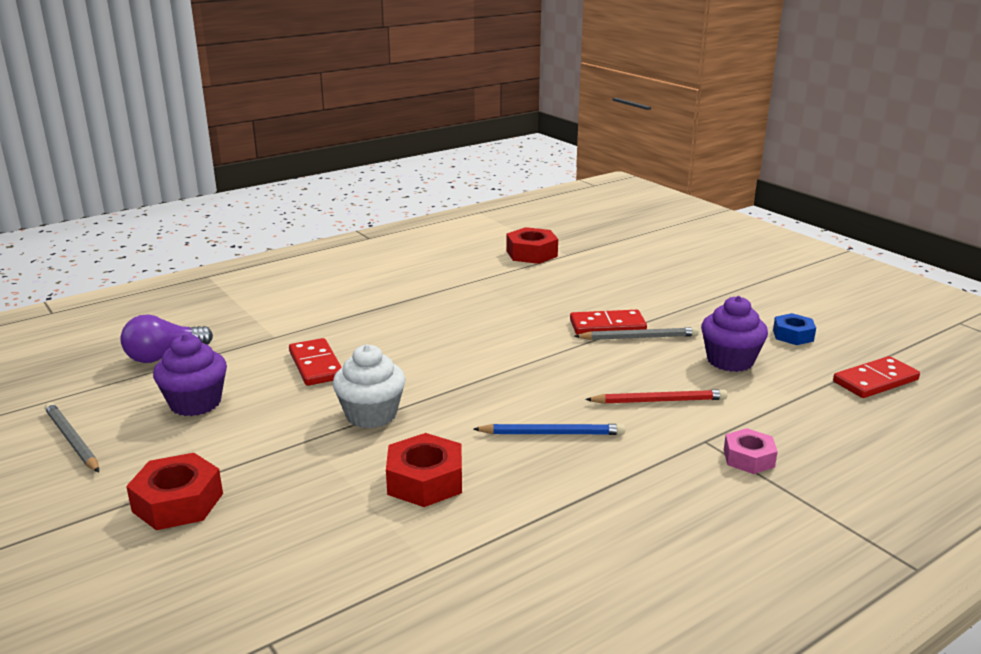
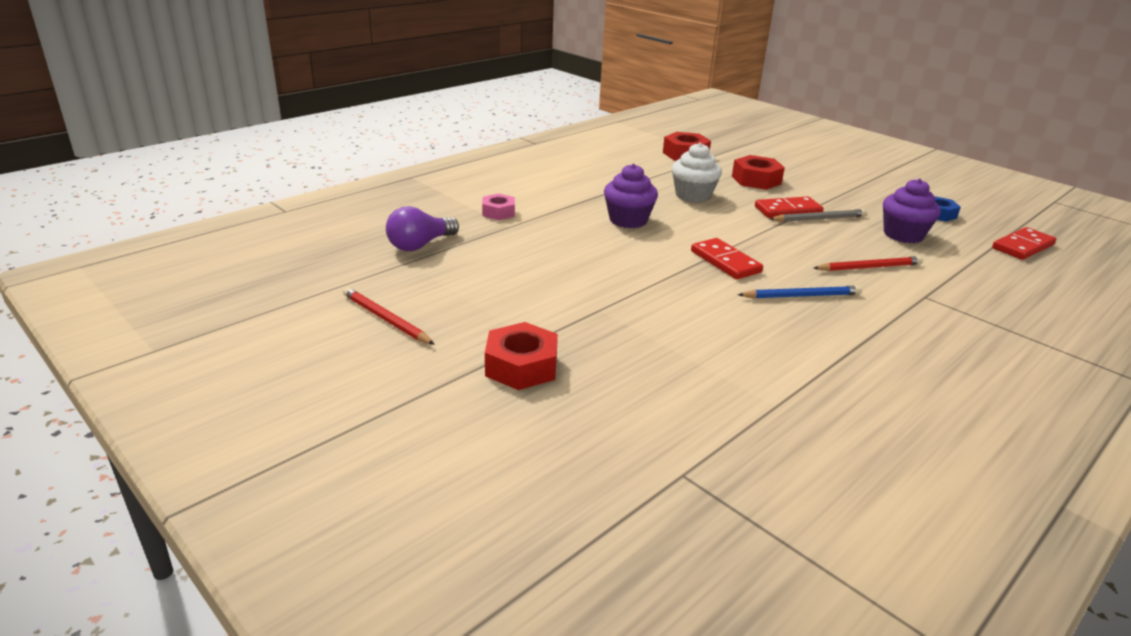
camera: 10 degrees left, 5 degrees up
(72, 440) = (386, 319): grey pencil -> red pencil
(195, 403) = (478, 283): purple cupcake -> purple cupcake (628, 220)
(316, 365) = (564, 249): red domino -> red domino (725, 262)
(371, 415) = (640, 287): white cupcake -> white cupcake (693, 195)
(425, 481) = (723, 338): red nut -> red nut (756, 180)
(748, 458) = (968, 308): pink nut -> pink nut (498, 212)

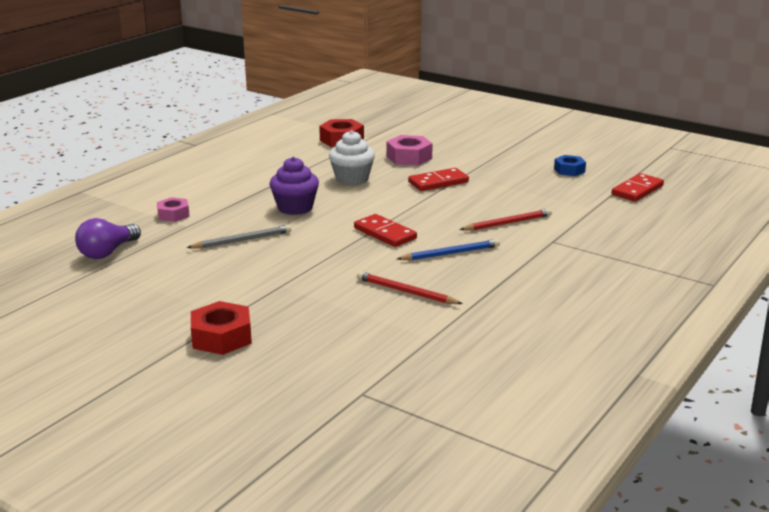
camera: 10 degrees left, 5 degrees down
(386, 319) = (95, 317): red pencil -> red pencil (406, 292)
(756, 180) = (409, 157): red nut -> pink nut
(819, 219) = (466, 187): grey pencil -> grey pencil (242, 240)
(903, 235) = (538, 192): purple cupcake -> none

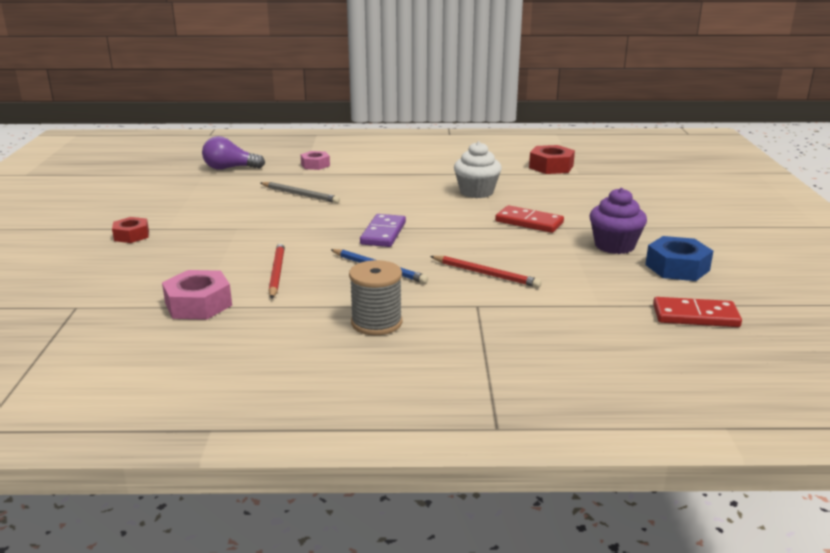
camera: 55 degrees right, 0 degrees up
(221, 337) = (131, 235): red nut -> red nut, size x0.66
(295, 208) = (385, 192): purple cupcake -> purple cupcake (614, 246)
(385, 233) = (383, 233): red domino -> purple domino
(409, 157) = (563, 197): pink nut -> pink nut (198, 304)
(541, 279) = (376, 323): none -> grey spool
(569, 170) = (677, 267): blue nut -> blue nut, size x1.53

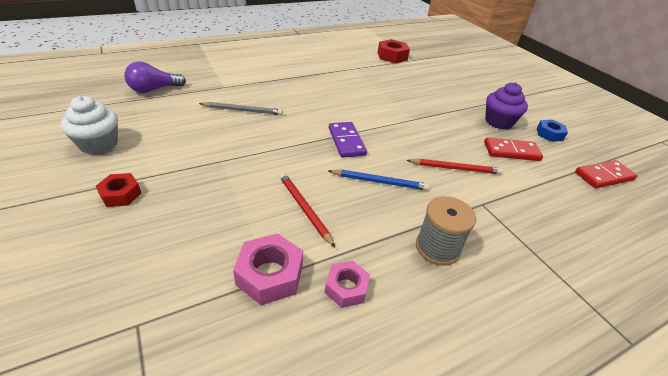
camera: 30 degrees left, 15 degrees up
(315, 165) = (227, 76): pink nut -> pink nut (346, 288)
(476, 192) = (369, 86): white cupcake -> white cupcake (99, 144)
(529, 222) = (430, 110): red domino -> red domino (511, 151)
(677, 267) = (549, 134): blue nut -> blue nut, size x0.66

